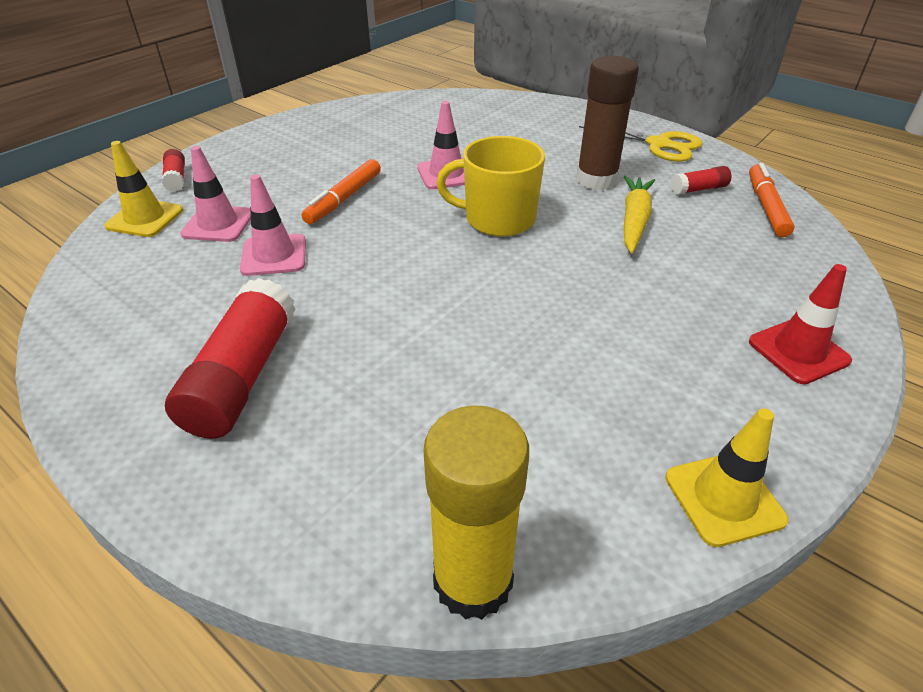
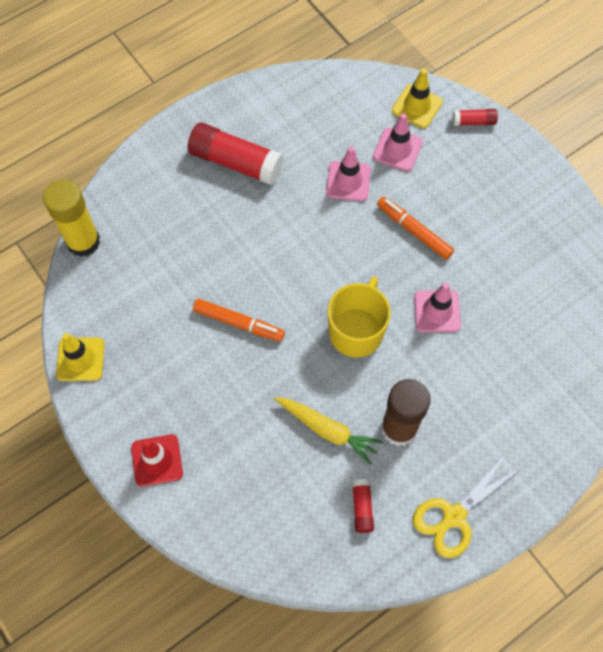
camera: 105 degrees right, 25 degrees up
(766, 207) = (320, 549): orange marker -> orange marker (238, 323)

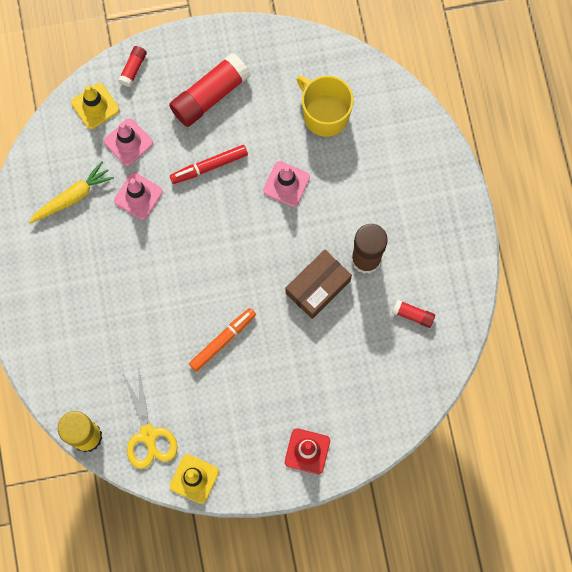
camera: 65 degrees left, 10 degrees up
(236, 162) = (73, 279): red glue stick -> red glue stick (210, 95)
(327, 430) = (343, 312): yellow carrot -> yellow carrot (73, 197)
(343, 391) = (318, 286): none -> brown box
(356, 331) = (273, 253): yellow mug -> yellow mug (325, 114)
(414, 231) = (209, 166): orange marker -> red marker
(453, 516) = (449, 253): yellow scissors -> yellow scissors (148, 435)

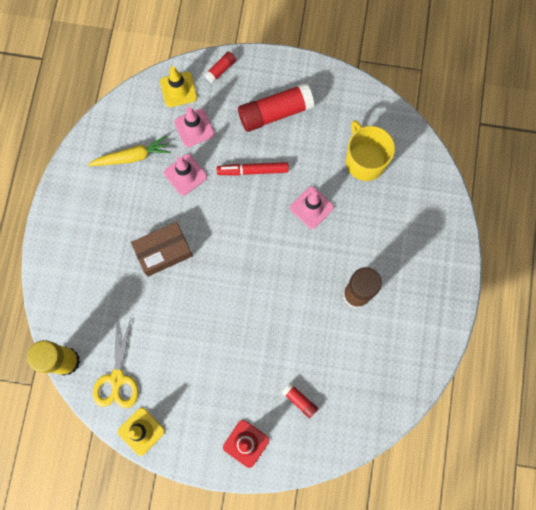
camera: 20 degrees right, 0 degrees up
(222, 340) = (209, 320): orange marker -> none
(318, 286) = (306, 303): brown box -> brown box (163, 251)
(413, 315) = (379, 357): red glue stick -> red glue stick (299, 400)

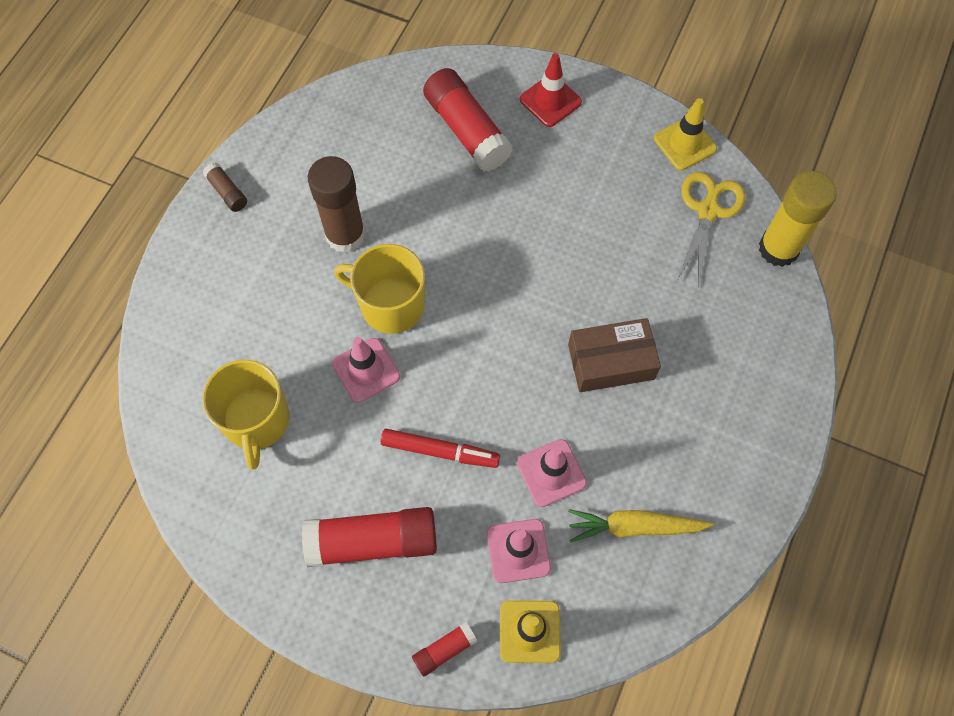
camera: 165 degrees left, 10 degrees down
(299, 400) = (467, 130): red glue stick -> red glue stick, size x2.08
(310, 253) = (390, 305): none -> yellow mug
(446, 306) = (227, 192): none -> brown glue stick

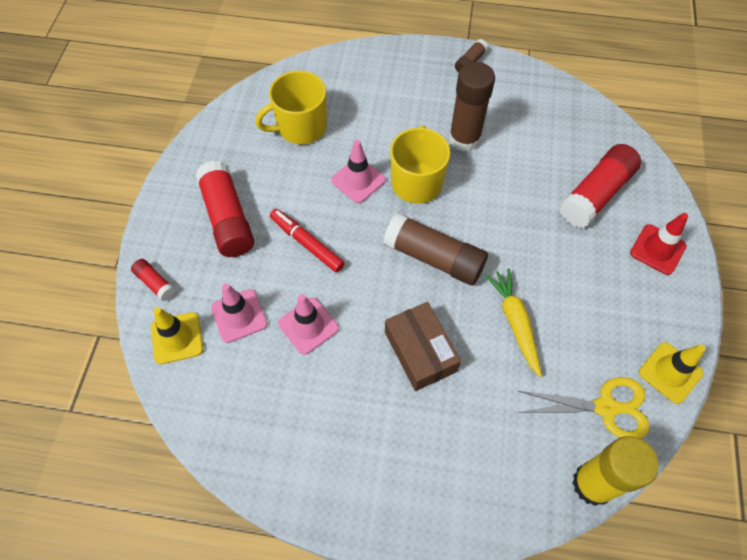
camera: 75 degrees right, 5 degrees down
(440, 451) = (307, 243): red marker -> red marker turned 135 degrees clockwise
(500, 315) = (434, 258): none -> brown glue stick
(634, 527) = (276, 400): yellow carrot -> yellow carrot (515, 322)

